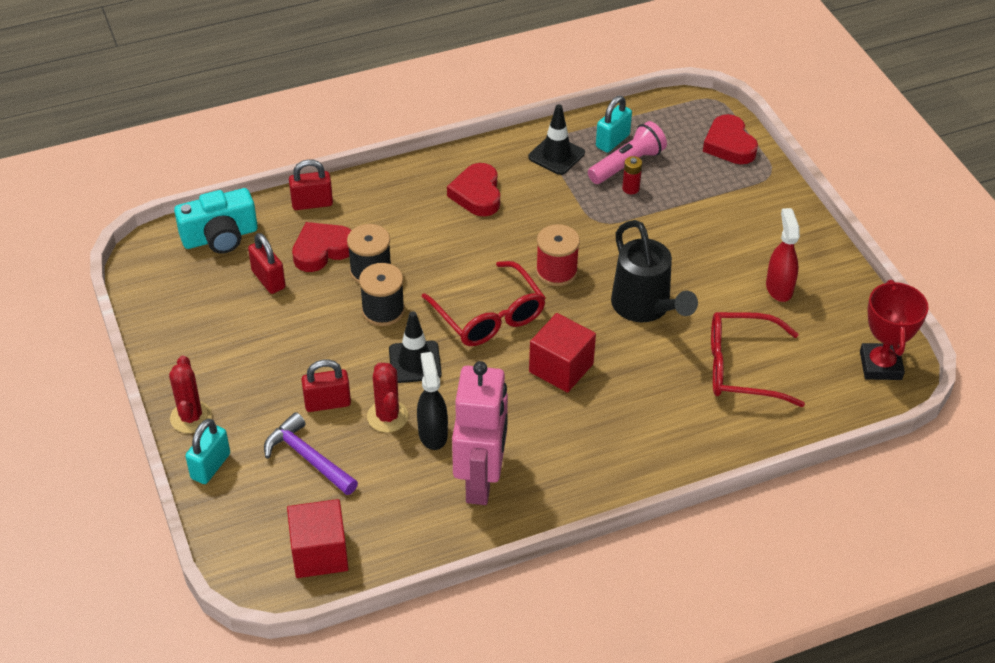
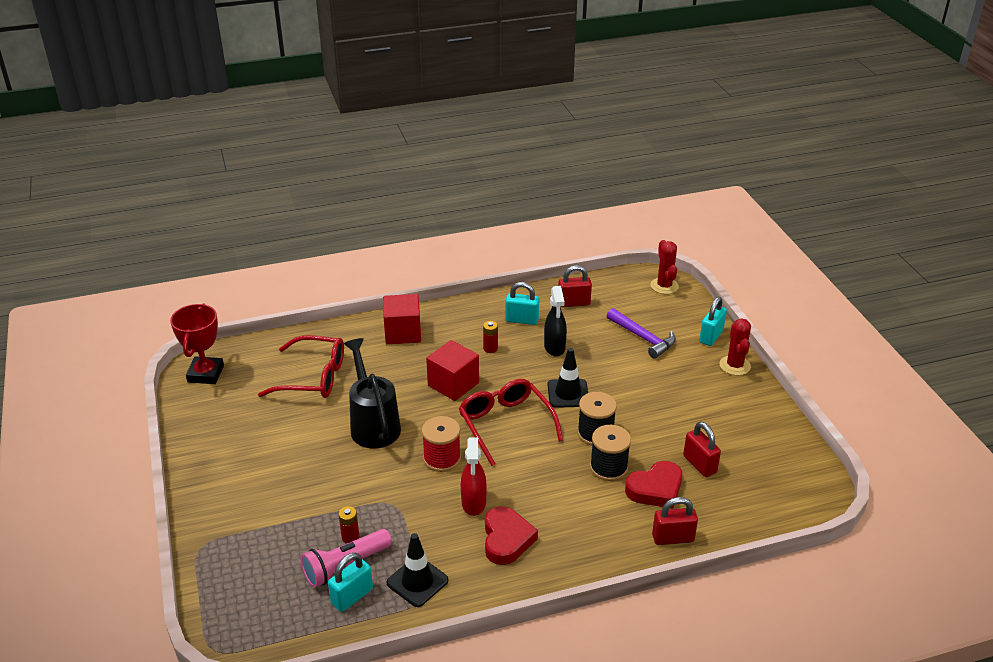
camera: 175 degrees left, 10 degrees down
(220, 237) = (755, 507): turquoise camera -> none
(319, 553) = (627, 290): red cube -> red cube (403, 332)
(327, 403) = (633, 370): red padlock -> red padlock (574, 303)
(387, 416) = (588, 359): red cactus -> red cactus (664, 286)
(481, 481) = (522, 320): pink robot -> turquoise padlock
(520, 427) = (490, 348): none -> red battery
(729, 145) = (227, 584): red heart -> none
(779, 288) = (253, 434): red spray bottle -> red spray bottle (473, 503)

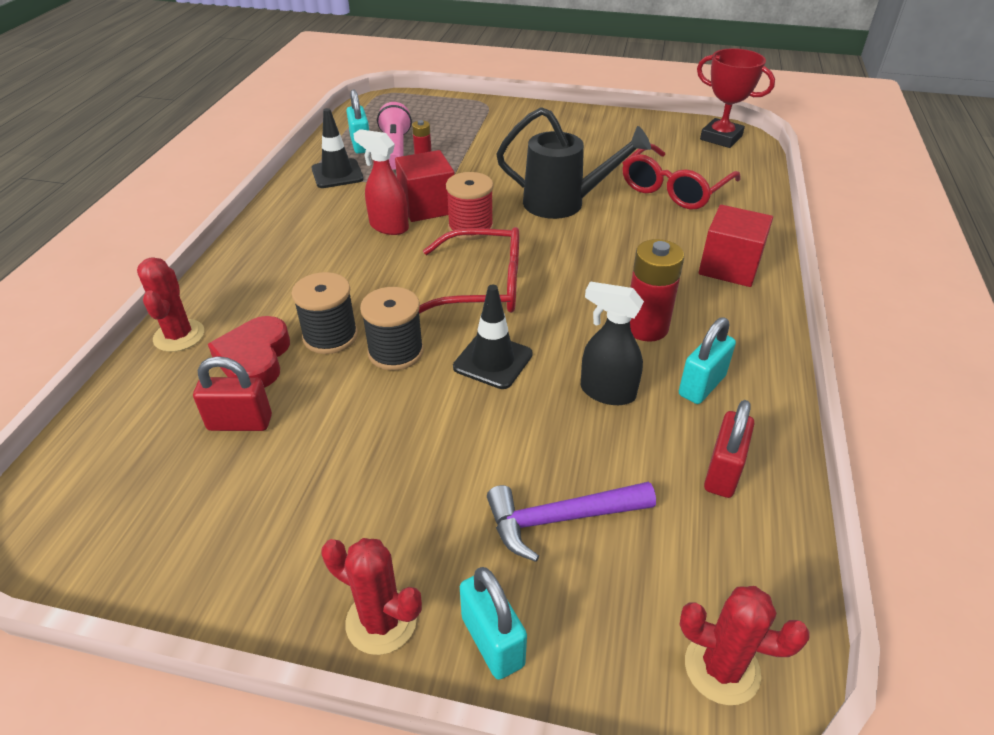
camera: 120 degrees right, 5 degrees up
(453, 384) = (591, 273): red cube -> red cube (427, 206)
(490, 348) = (646, 327): red battery -> red battery, size x1.88
(506, 539) = (322, 230): red heart -> none
(673, 538) = (179, 336): red padlock -> red cactus

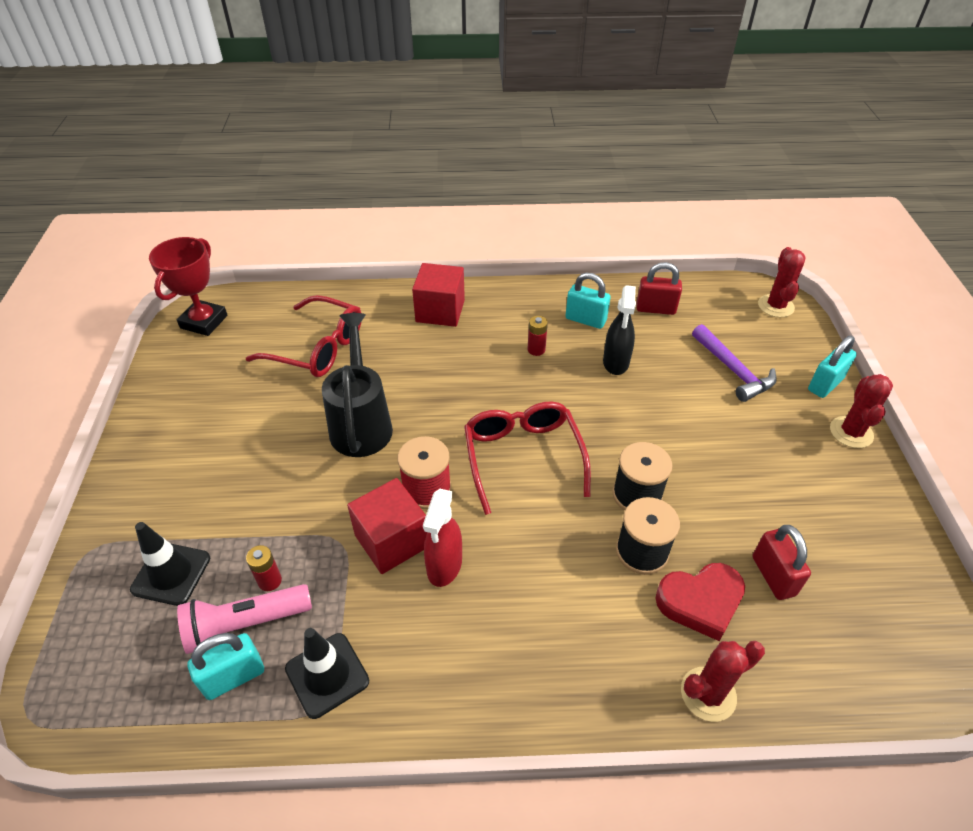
camera: 105 degrees left, 5 degrees up
(493, 361) = (615, 429): black traffic cone -> black traffic cone (171, 574)
(646, 327) = (536, 350): red battery -> red battery, size x0.53

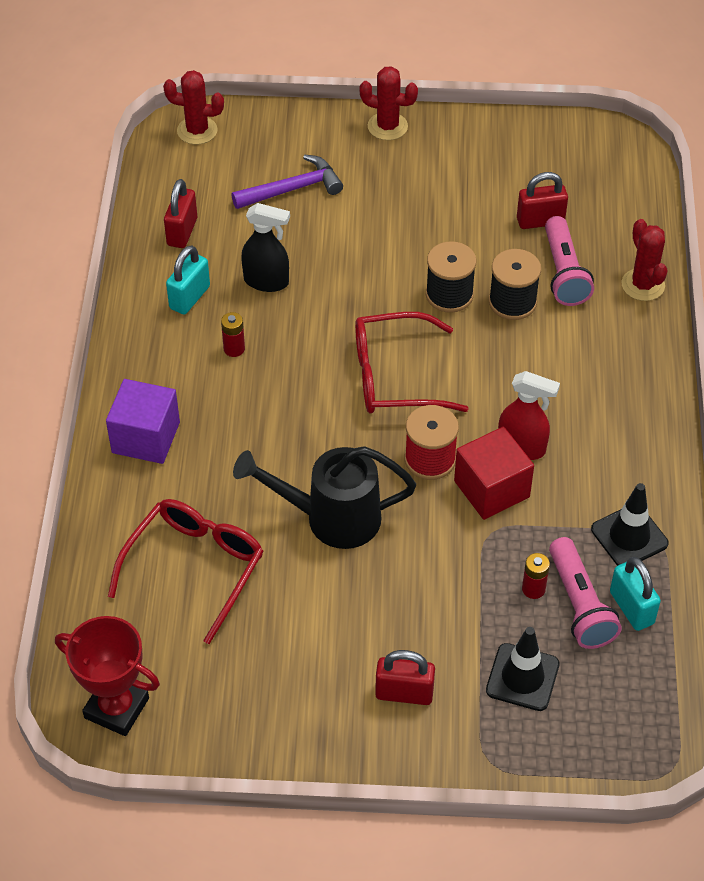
camera: 85 degrees left, 5 degrees up
(176, 483) = (404, 693): none -> red padlock
(440, 311) = (146, 437): red cube -> purple cube
(700, 602) = (563, 273): red heart -> pink flashlight
(825, 384) = (323, 126): turquoise padlock -> none

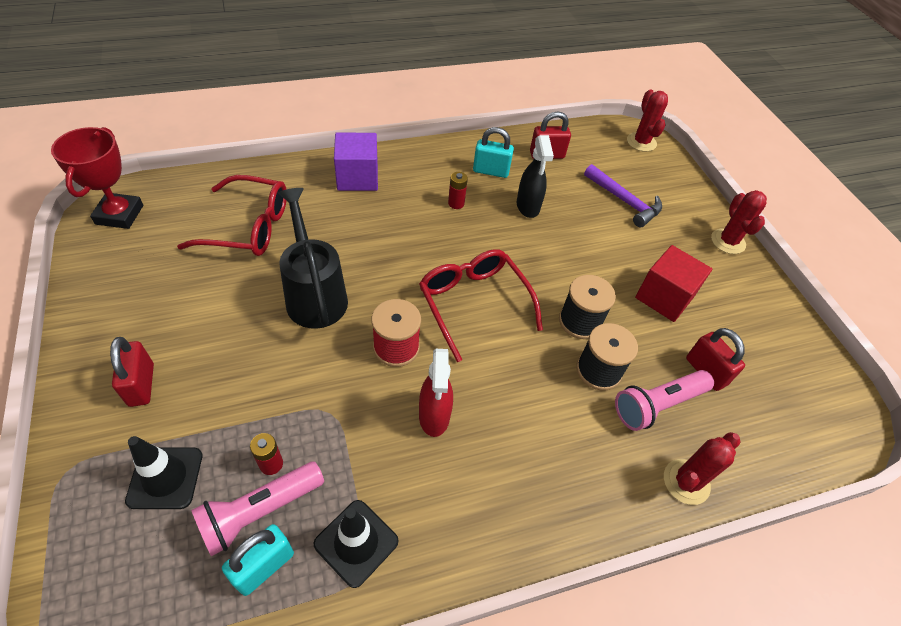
camera: 65 degrees right, 0 degrees up
(491, 489) = (378, 402): red cube -> red cube (664, 297)

